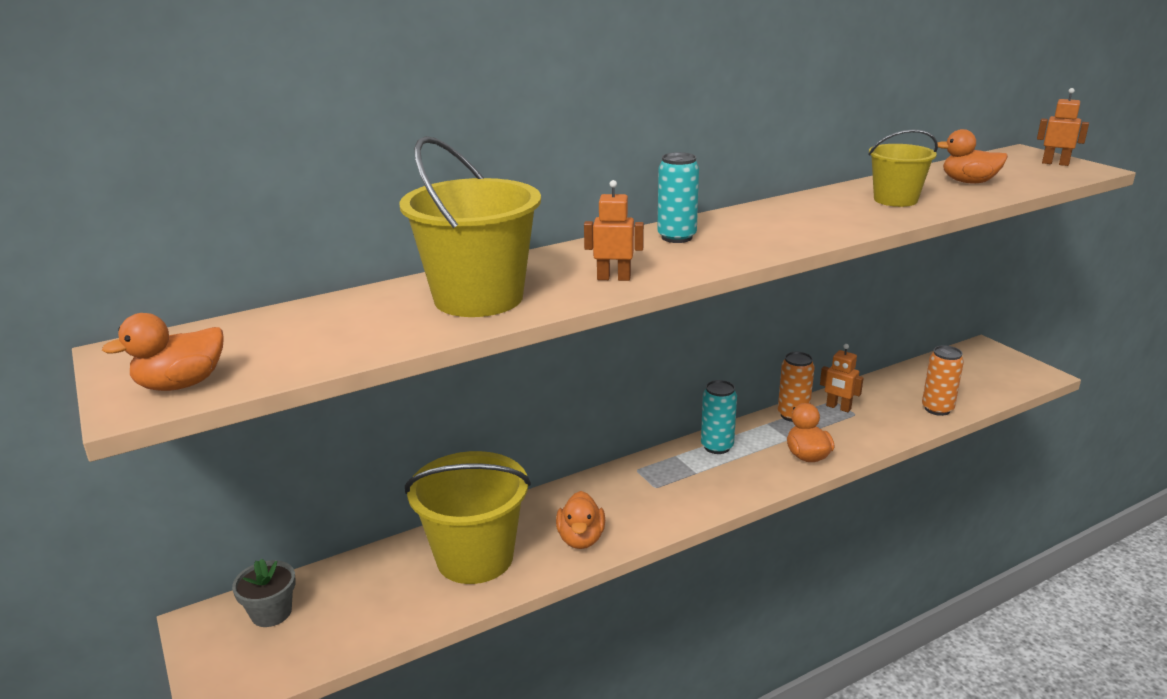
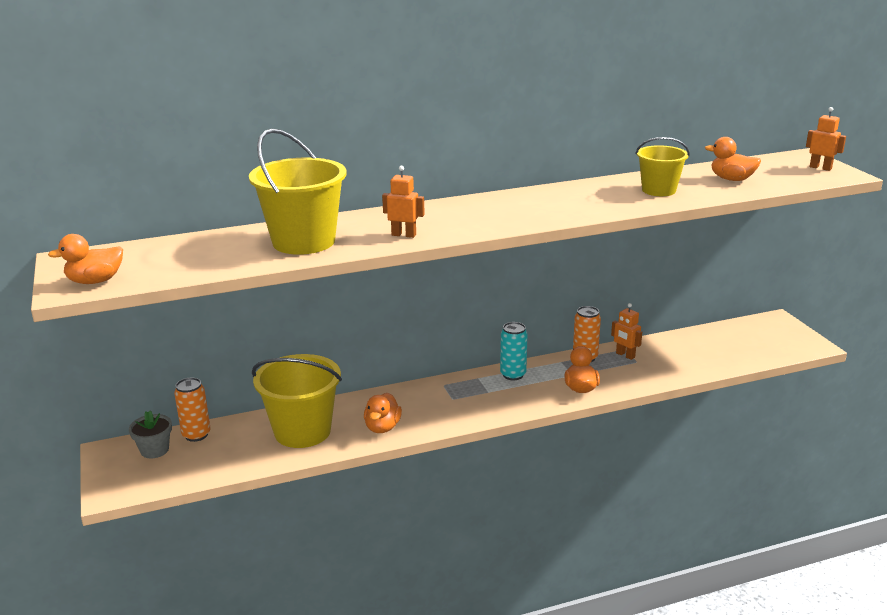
camera: 10 degrees right, 0 degrees up
(676, 237) = (468, 208): turquoise can -> none
(937, 409) = (707, 364): orange can -> orange can (196, 435)

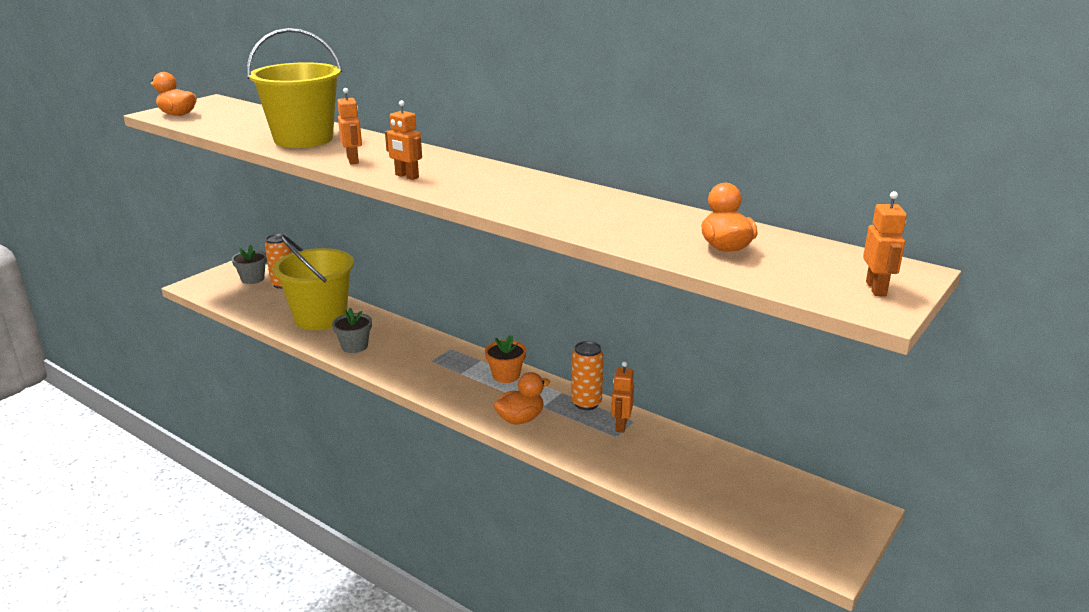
camera: 55 degrees right, 0 degrees up
(382, 427) = (354, 346): orange duck -> grey flower pot
(477, 225) = (406, 176): none -> orange robot
(513, 375) = (506, 375): turquoise can -> orange flower pot
(659, 190) = (620, 221): yellow bucket -> none

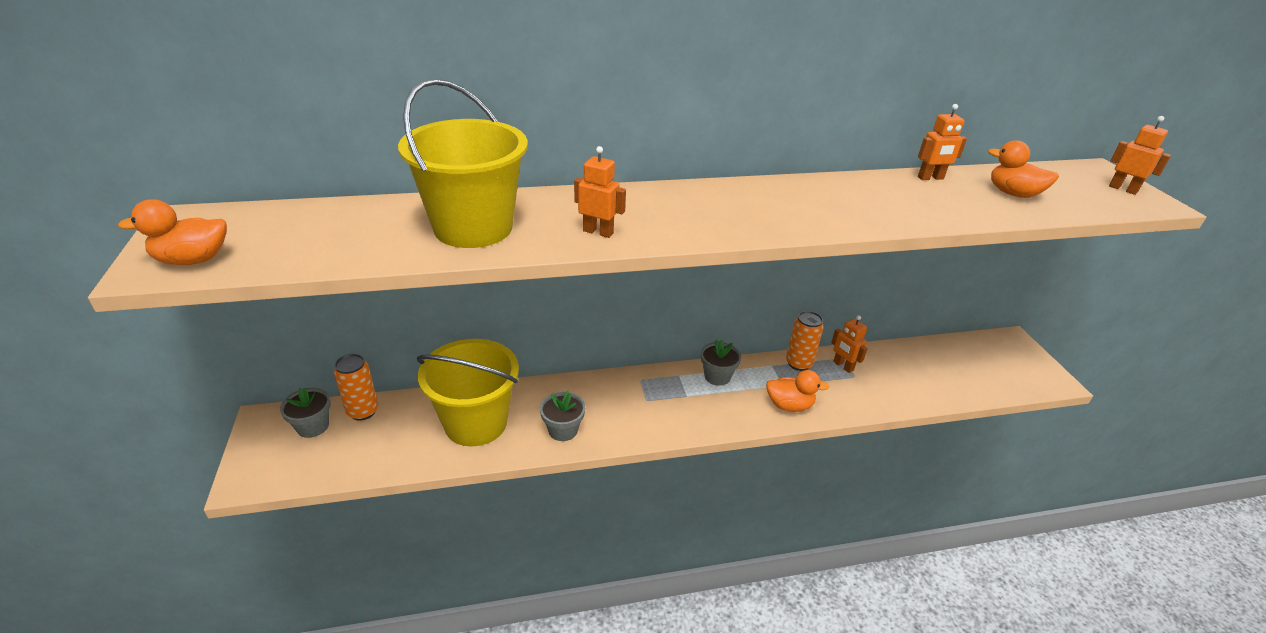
camera: 50 degrees left, 10 degrees up
(406, 176) = (692, 228): orange robot -> orange robot (930, 178)
(506, 375) = (717, 376): orange flower pot -> grey flower pot
(520, 419) = (789, 405): orange duck -> orange duck turned 90 degrees clockwise

